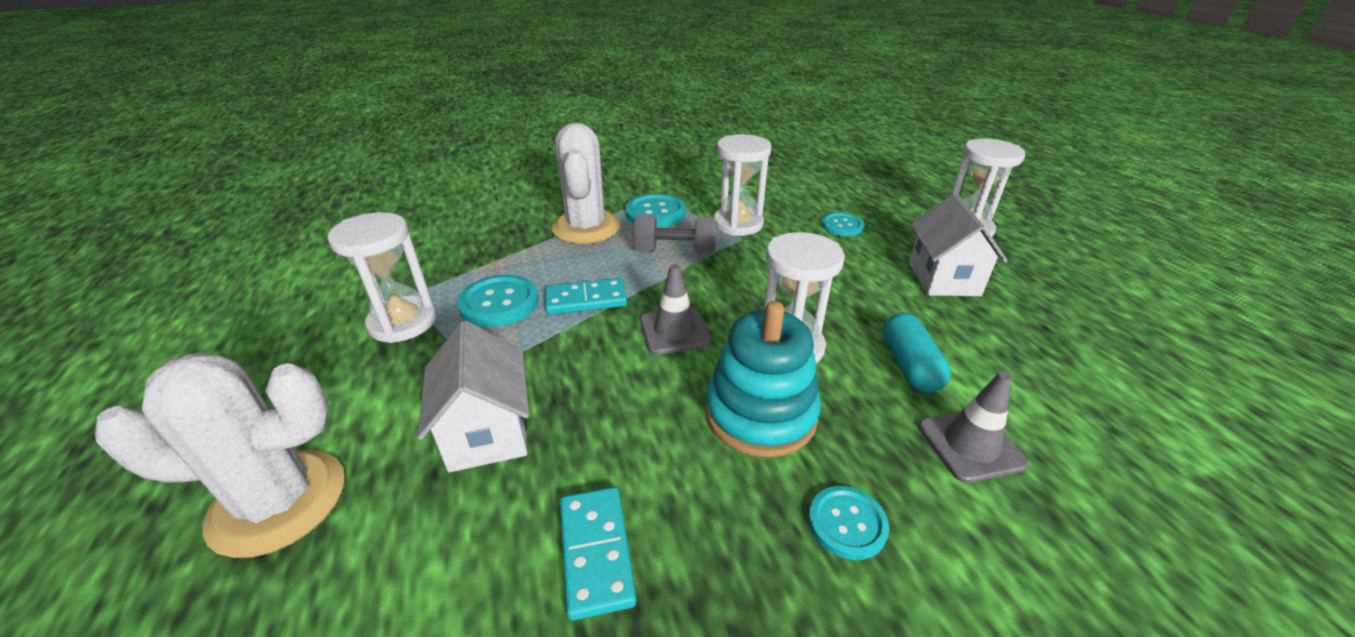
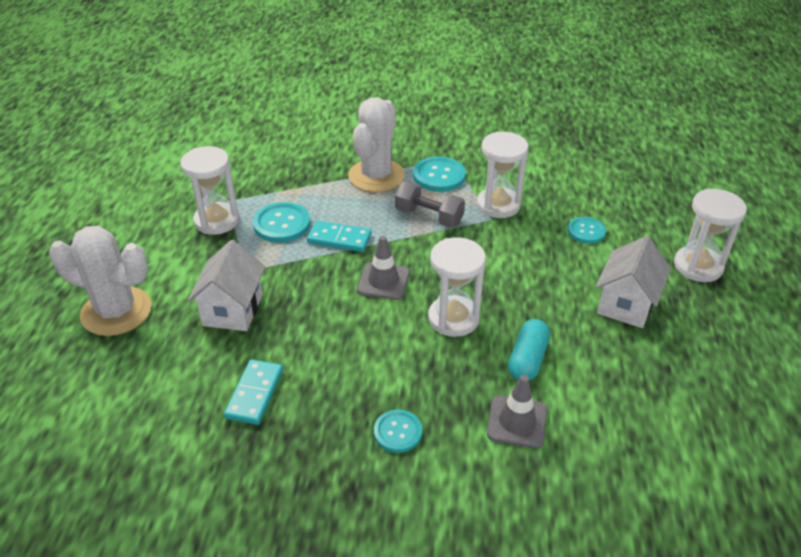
camera: 25 degrees right, 5 degrees up
(760, 414) = (397, 355): turquoise stacking toy -> none

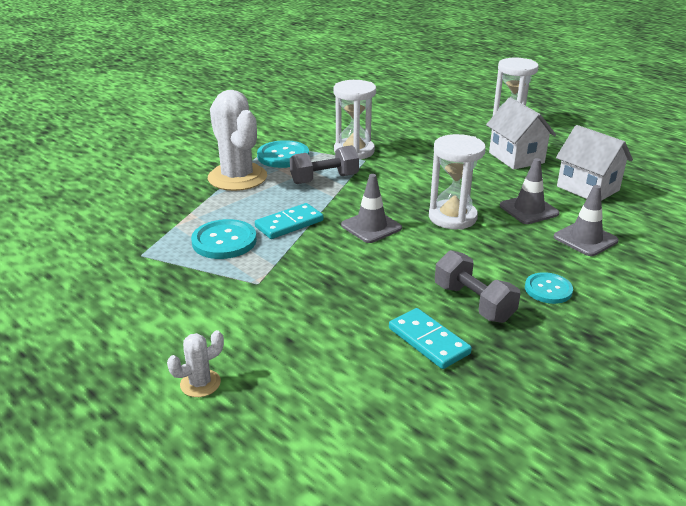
camera: 50 degrees left, 10 degrees down
(116, 311) = (200, 383): white cactus -> white cactus, size x0.44
(217, 221) = (160, 271): white hourglass -> none
(233, 310) = (302, 311): white house -> white house (587, 188)
(330, 394) = (473, 303): none -> grey dumbbell
(527, 359) = (529, 210): turquoise capsule -> grey traffic cone
(586, 231) = (428, 138): turquoise button -> none

